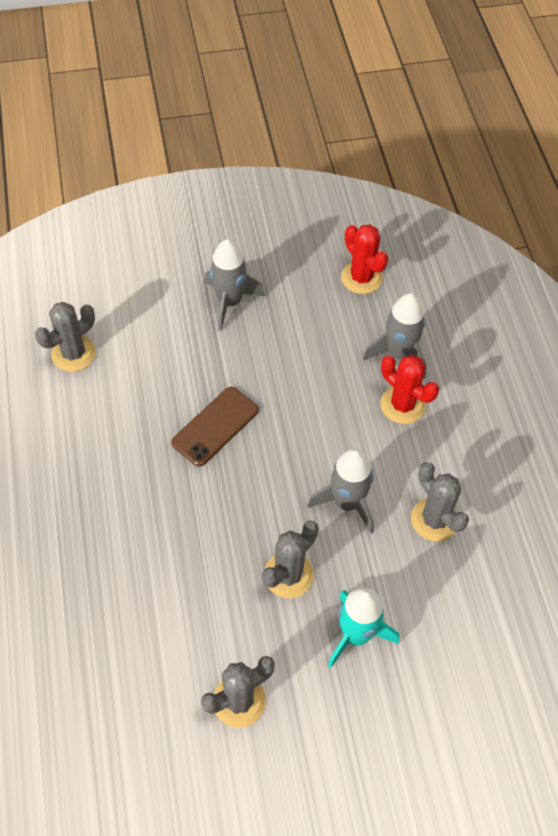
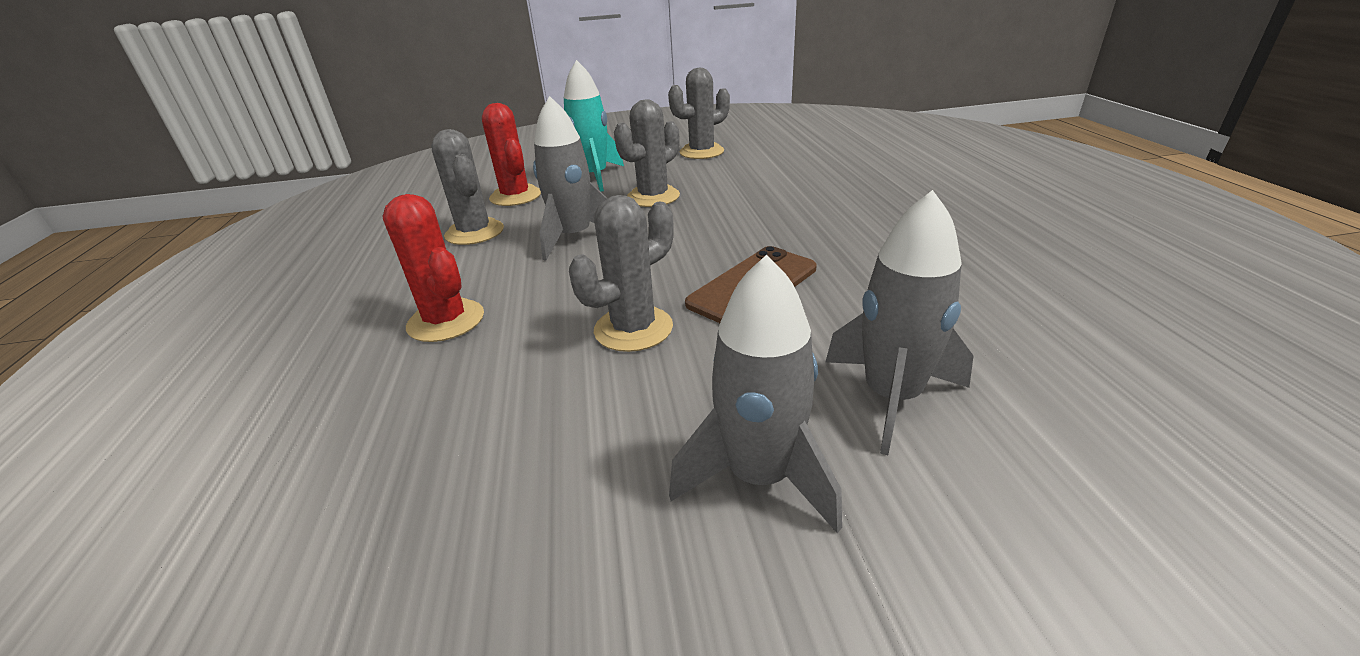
camera: 175 degrees left, 25 degrees down
(73, 354) = (1069, 361): grey cactus -> grey cactus (633, 329)
(361, 278) = (385, 558): red cactus -> red cactus (515, 196)
(398, 354) = (404, 387): grey rocket -> grey rocket (891, 397)

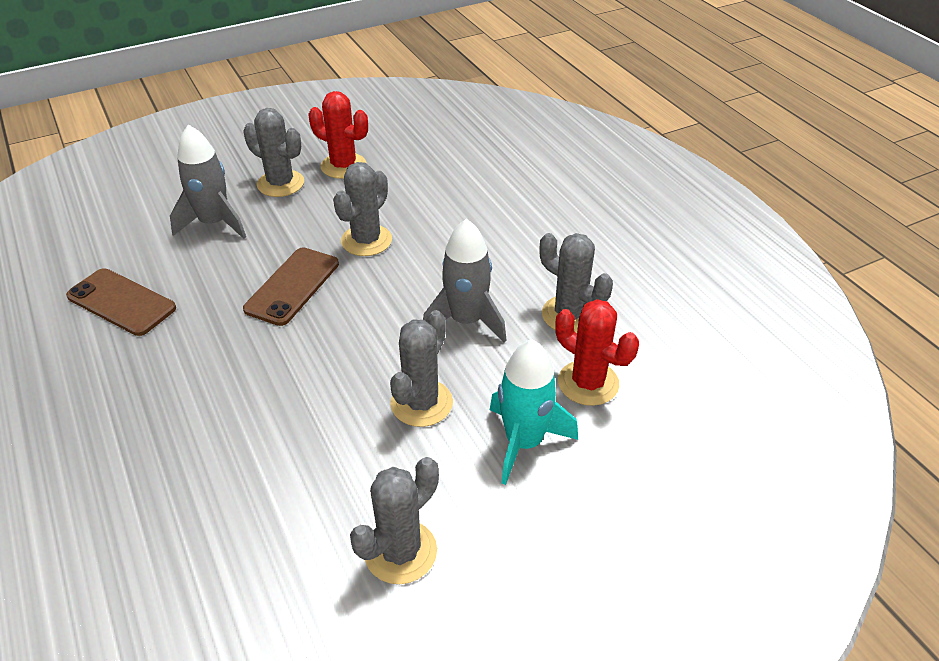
camera: 160 degrees right, 10 degrees up
(446, 321) = (495, 228): red cactus -> red cactus (343, 166)
(759, 476) = (280, 183): grey rocket -> grey cactus
(990, 295) = (121, 302): none -> brown phone

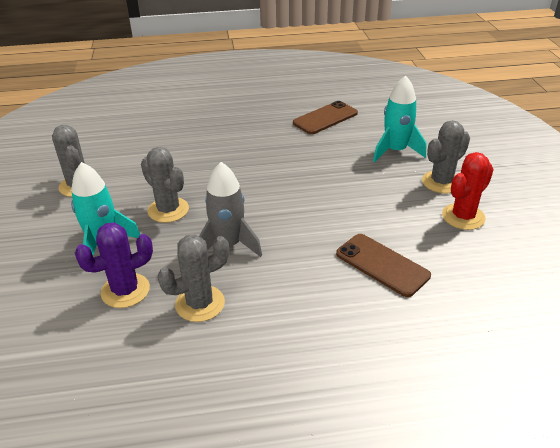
camera: 110 degrees right, 5 degrees down
(214, 223) = (395, 151): grey rocket -> turquoise rocket
(292, 286) = (309, 175): brown phone -> brown phone (382, 265)
(366, 240) = (348, 213): grey cactus -> none
(588, 383) = (125, 290): red cactus -> purple cactus

